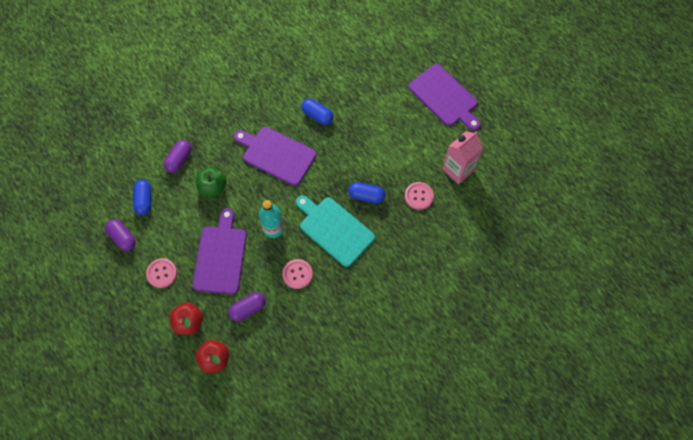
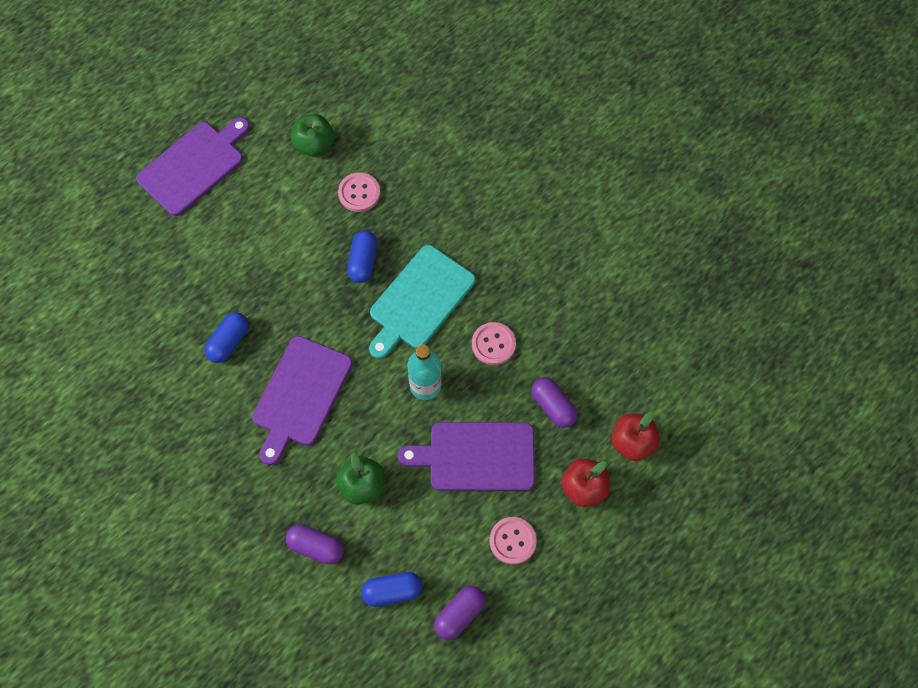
camera: 95 degrees left, 0 degrees up
(458, 169) = (314, 145): pink carton -> green apple

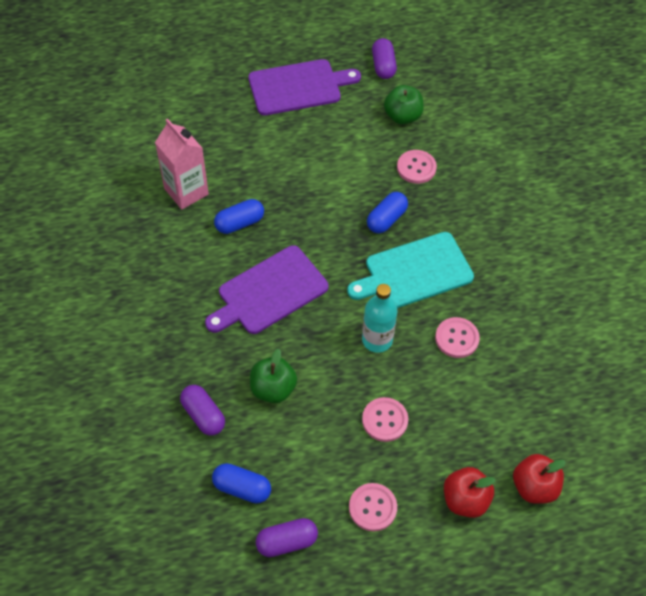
camera: 30 degrees right, 10 degrees down
(155, 338) = (186, 191): none -> pink carton
(476, 457) = (385, 420): purple cutting board -> pink button
(553, 406) = (479, 416): purple capsule -> purple capsule (383, 66)

